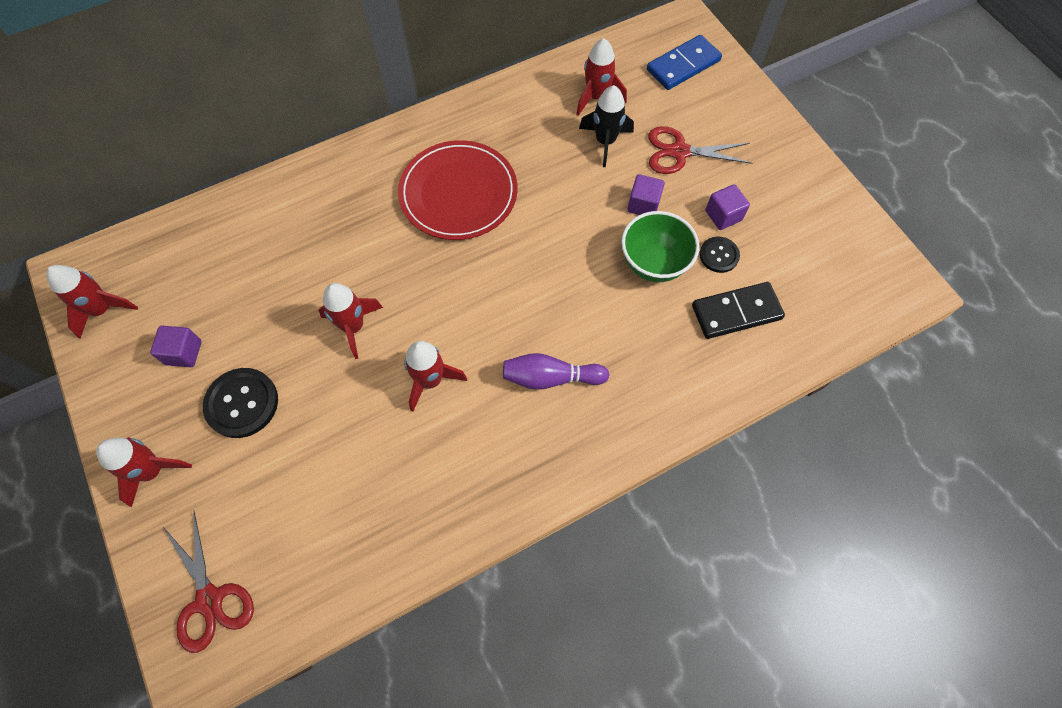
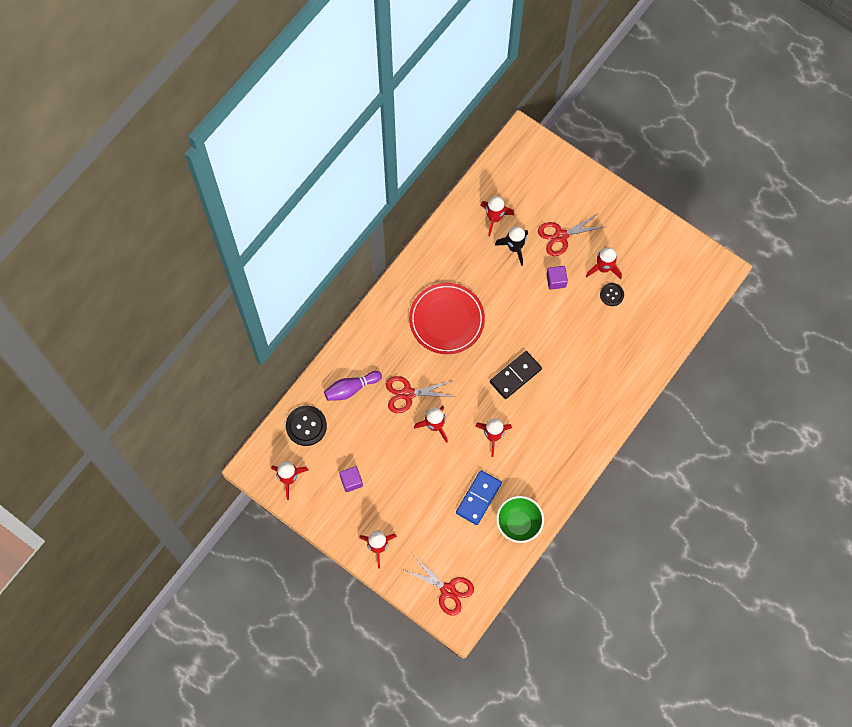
camera: 25 degrees left, 5 degrees up
(242, 403) = (401, 493): black button -> black button (306, 426)
(343, 266) = (407, 393): none -> red scissors
(550, 378) = (554, 406): purple bowling pin -> purple bowling pin (351, 388)
(653, 264) = (578, 316): green bowl -> green bowl (518, 524)
(683, 65) = (536, 171): blue domino -> blue domino (478, 498)
(723, 215) = (603, 268): purple cube -> red rocket
(736, 312) = (635, 325): black domino -> black domino (515, 375)

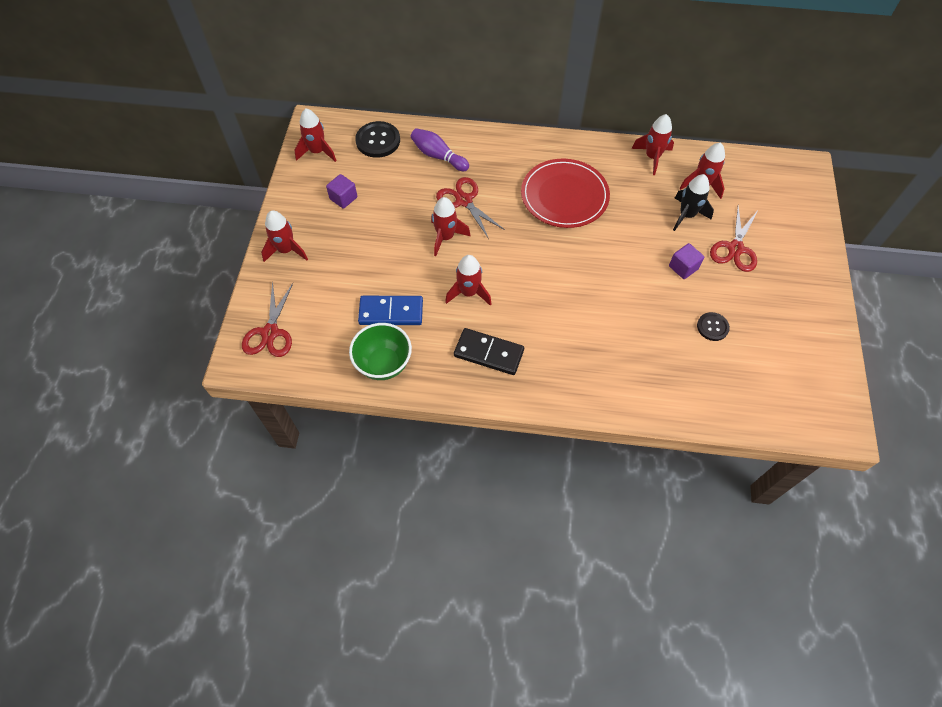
camera: 60 degrees right, 10 degrees down
(515, 375) = (550, 281): black domino -> black domino (489, 353)
(561, 236) = (735, 248): red scissors -> red scissors turned 105 degrees counterclockwise
(603, 268) = (735, 304): red rocket -> red rocket (652, 157)

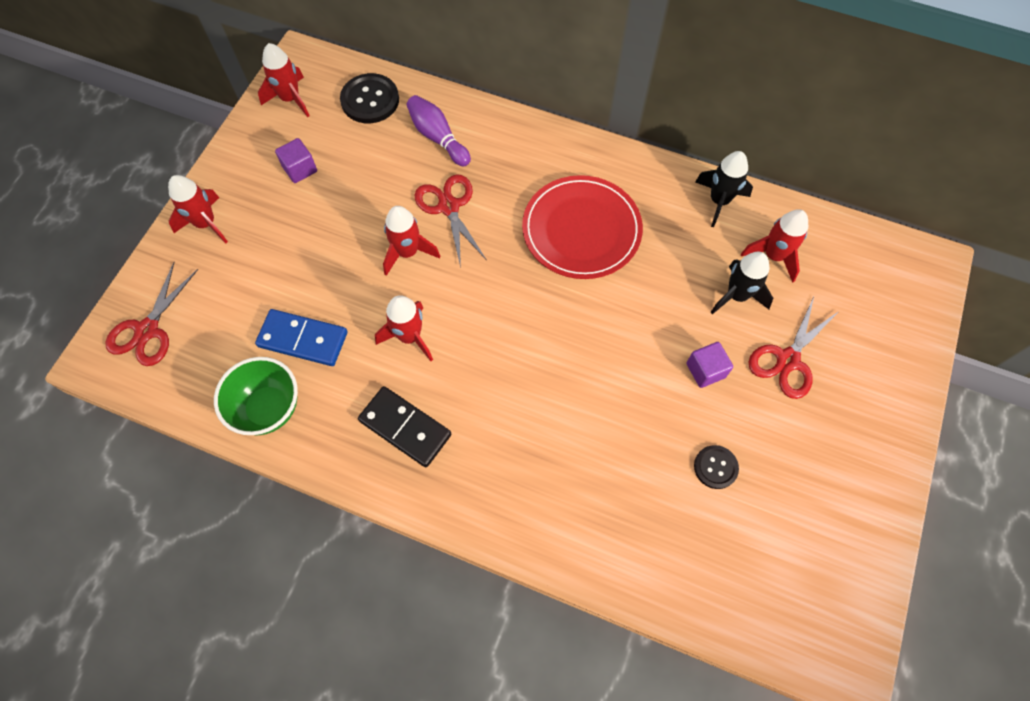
camera: 15 degrees right, 5 degrees up
(652, 157) = (719, 201): red rocket -> black rocket

